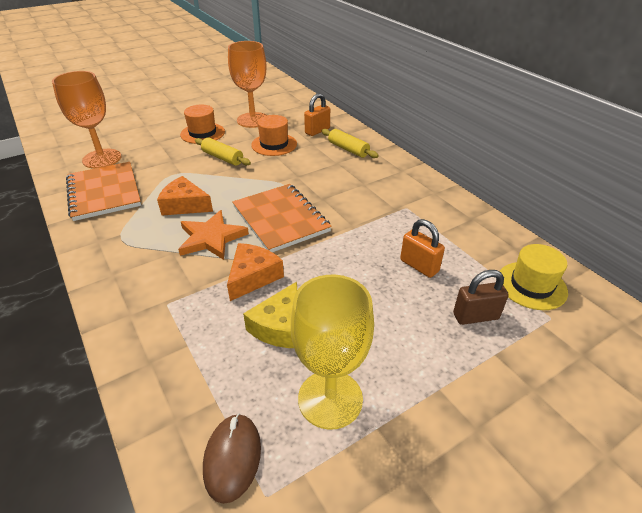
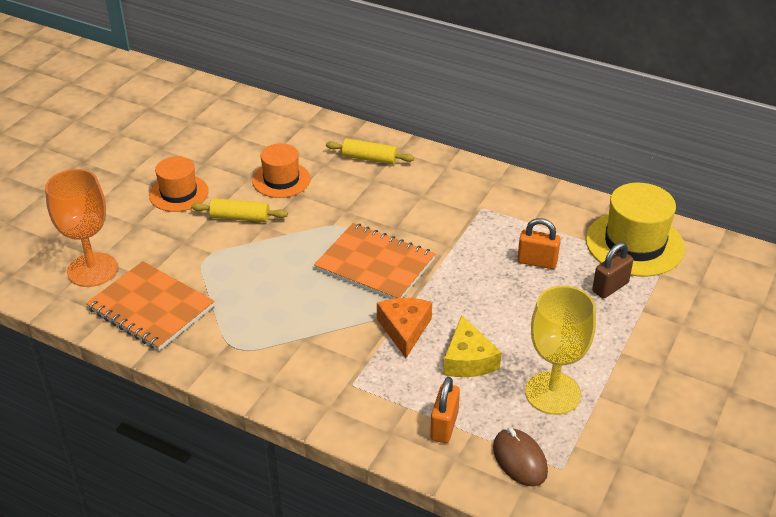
camera: 30 degrees left, 0 degrees up
(185, 205) = (260, 287): orange cheese -> none
(211, 238) = (327, 310): orange star -> none
(253, 120) = (221, 154): orange goblet -> none
(317, 131) = (313, 145): orange padlock -> orange padlock (444, 426)
(531, 285) = (634, 244): yellow hat -> yellow hat, size x1.57

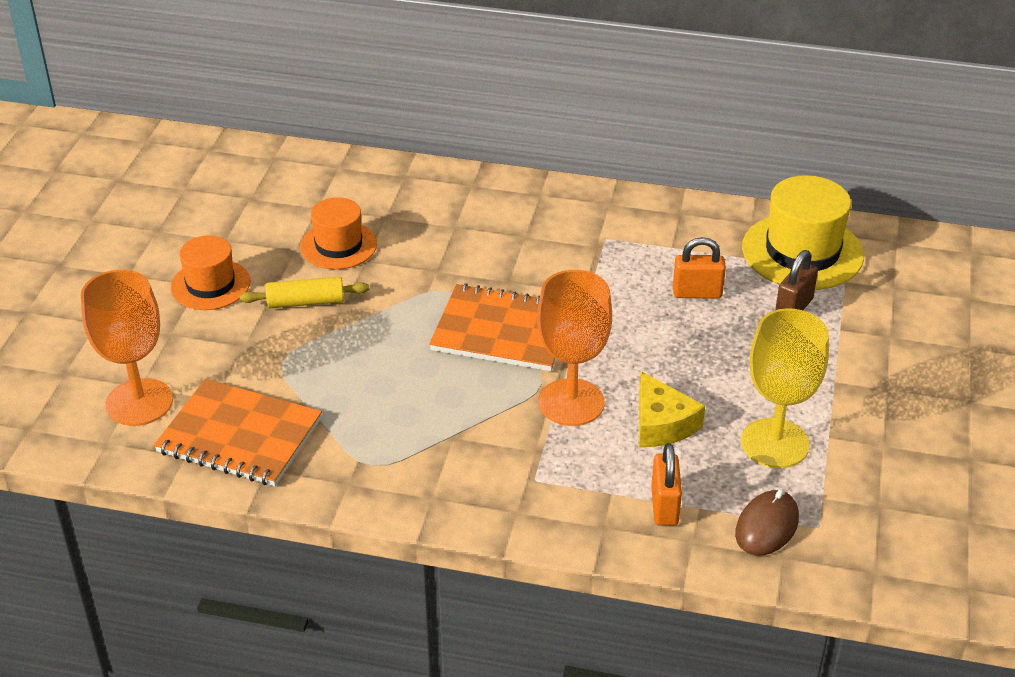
camera: 15 degrees left, 0 degrees up
(369, 158) = (440, 200): yellow rolling pin -> none
(404, 329) = (571, 402): orange cheese -> orange goblet
(519, 459) = (767, 526): brown mouse -> brown mouse turned 75 degrees clockwise

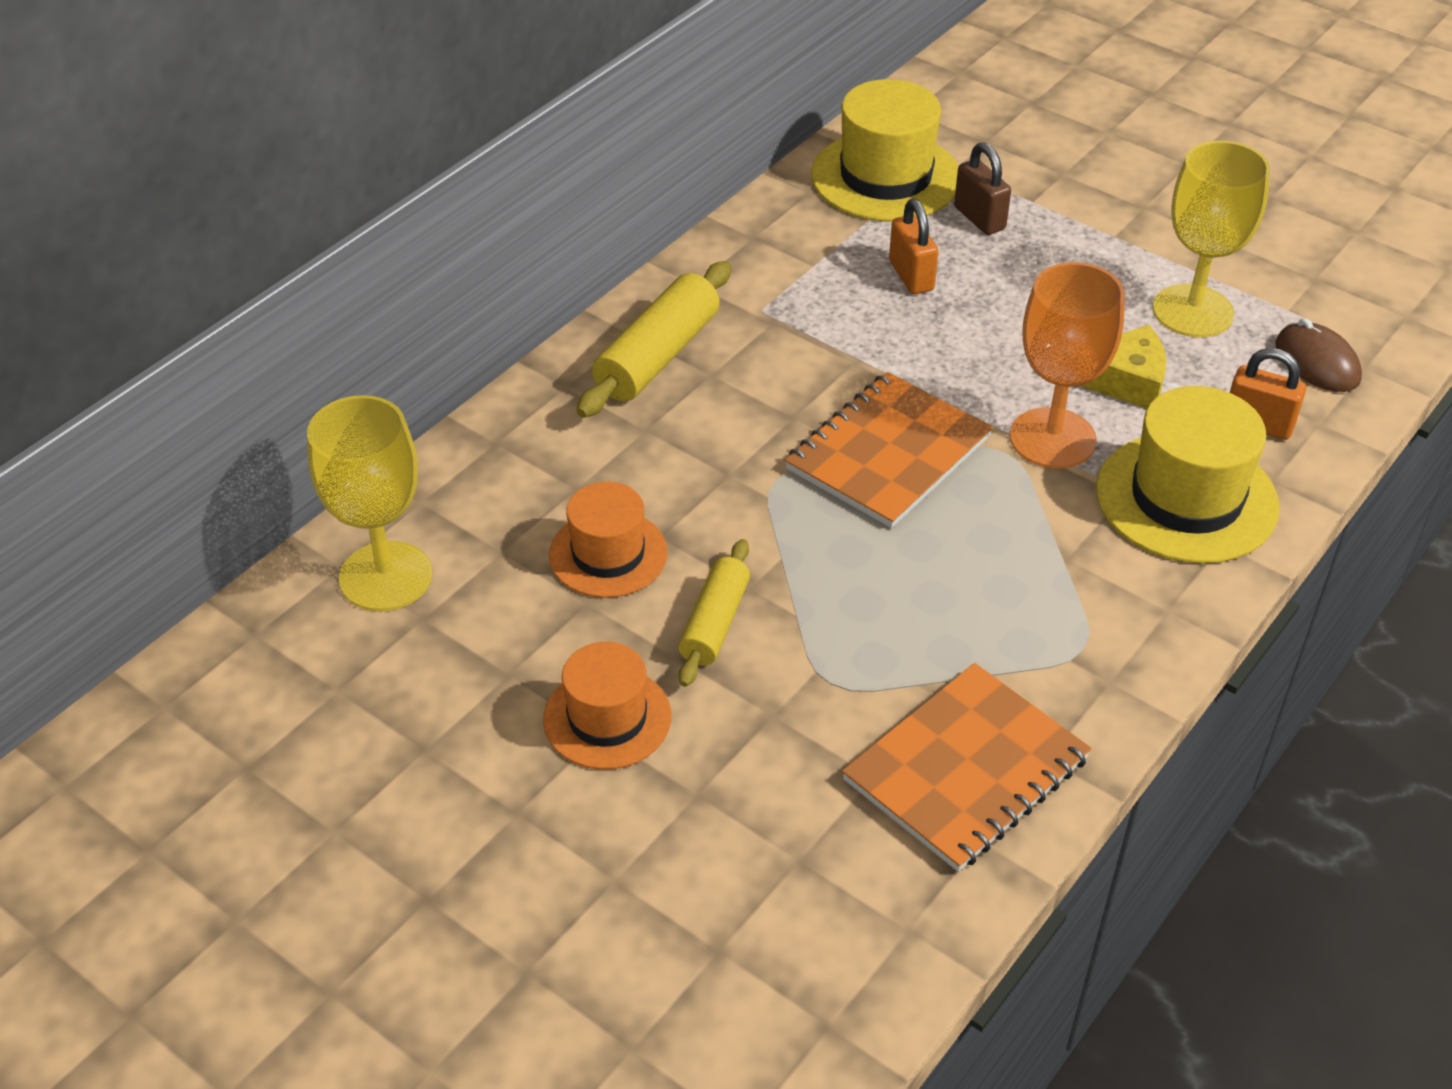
camera: 65 degrees left, 5 degrees up
(139, 402) = (836, 869): orange goblet -> none
(274, 175) = (385, 576): none -> yellow goblet
(526, 210) = (657, 356): none -> yellow rolling pin
(553, 483) = (1186, 498): none -> yellow hat
(697, 293) = (911, 276): orange padlock -> orange padlock turned 45 degrees counterclockwise

